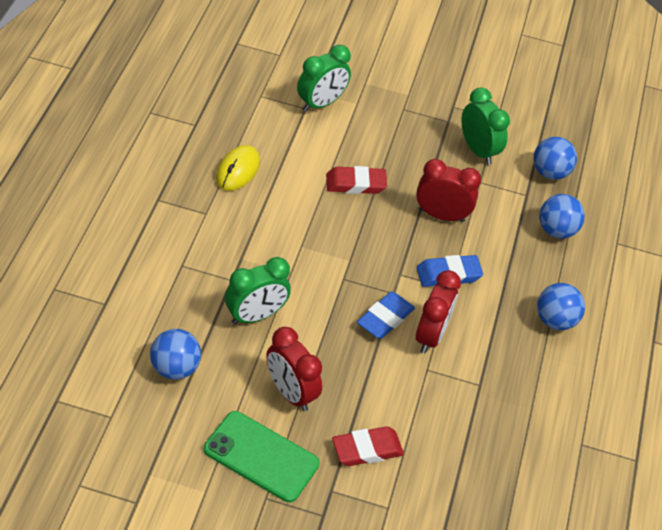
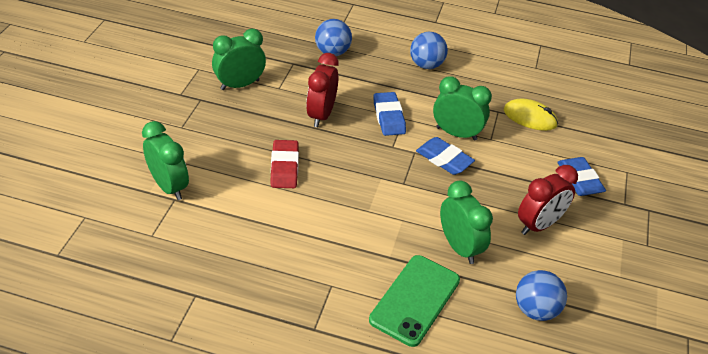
camera: 85 degrees left, 5 degrees down
(237, 170) = (268, 257): yellow mouse -> yellow mouse (530, 117)
(261, 456) = (609, 247): green phone -> green phone (415, 300)
(367, 449) = (579, 180): red eraser -> blue eraser
(430, 335) = (456, 133): red clock -> green clock
(550, 172) = (267, 47): blue ball -> none

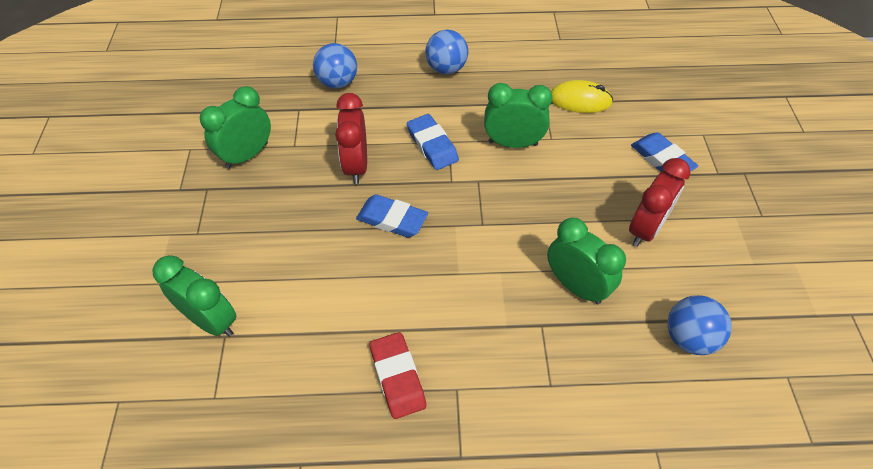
camera: 15 degrees left, 10 degrees up
(284, 167) = (340, 248): red eraser -> red eraser (397, 377)
(415, 300) = (557, 373): green phone -> none
(444, 159) = (513, 179): blue eraser -> blue eraser (392, 219)

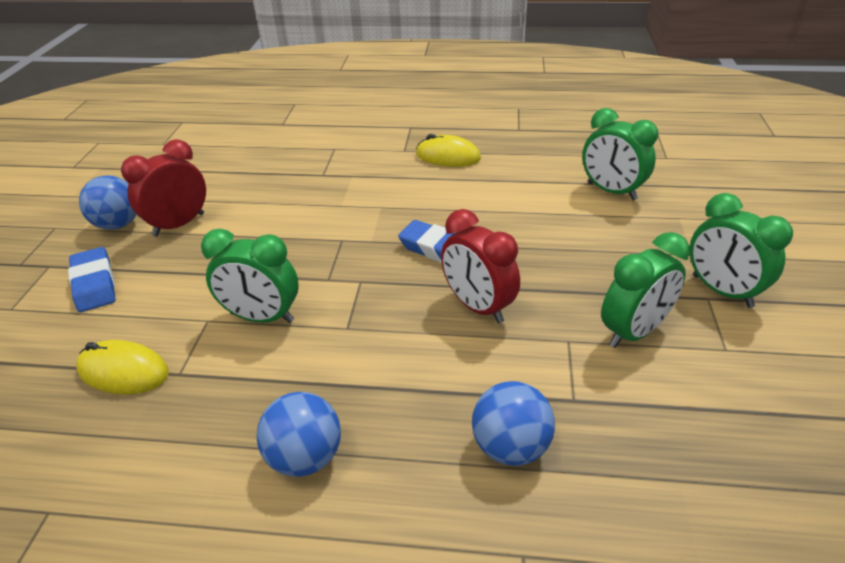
camera: 170 degrees left, 15 degrees down
(356, 166) = (478, 306): red clock -> red clock turned 135 degrees clockwise
(397, 377) = (448, 156): red eraser -> yellow mouse
(432, 145) = (371, 324): blue eraser -> none
(576, 286) = (278, 192): green clock -> green clock (722, 291)
(689, 337) = (212, 162): blue ball -> blue ball (118, 224)

